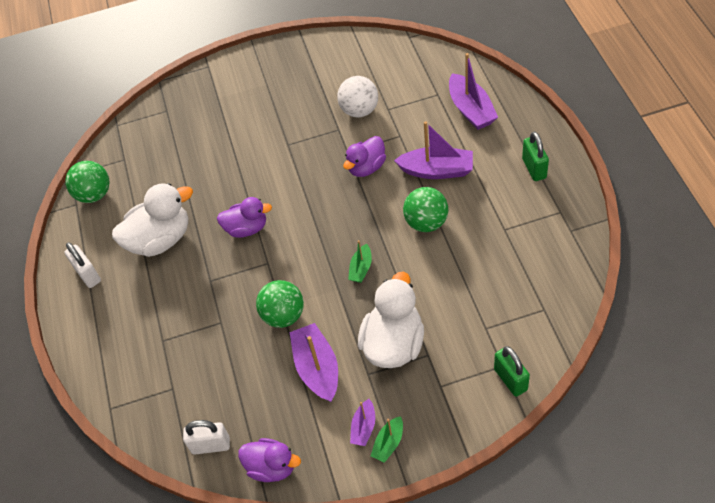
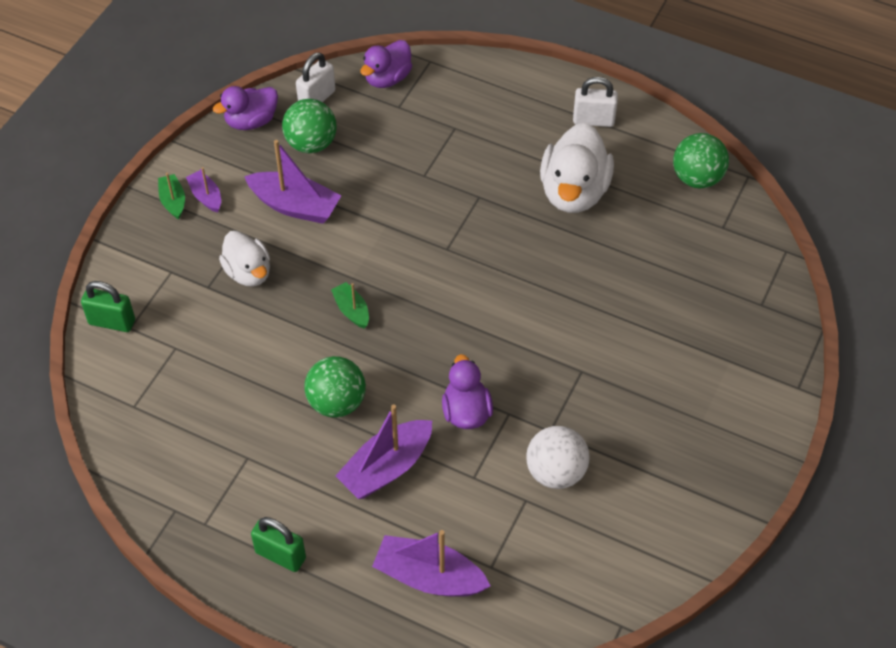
camera: 125 degrees right, 0 degrees up
(247, 228) = (508, 261): purple duck -> purple duck (387, 78)
(283, 315) = (375, 220): green ball -> green ball (311, 144)
(393, 343) = (248, 272): white duck -> white duck, size x0.63

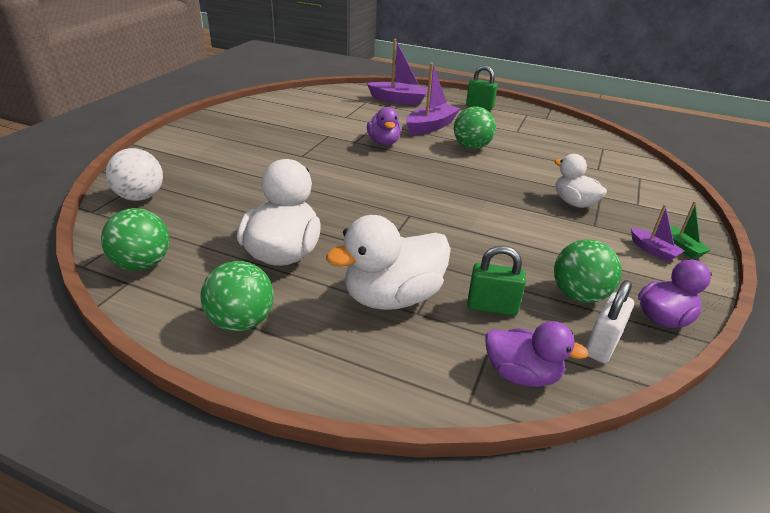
camera: 175 degrees right, 20 degrees down
(112, 322) = (655, 180): green padlock -> green padlock (492, 307)
(295, 206) = (562, 243): purple boat -> none
(351, 310) = (479, 183): green boat -> none
(387, 78) = (522, 374): purple duck -> purple duck turned 75 degrees clockwise
(474, 142) = (392, 297): none -> white duck
(555, 472) = (326, 123): white ball -> white ball (140, 197)
(593, 120) = (241, 322): white padlock -> green ball

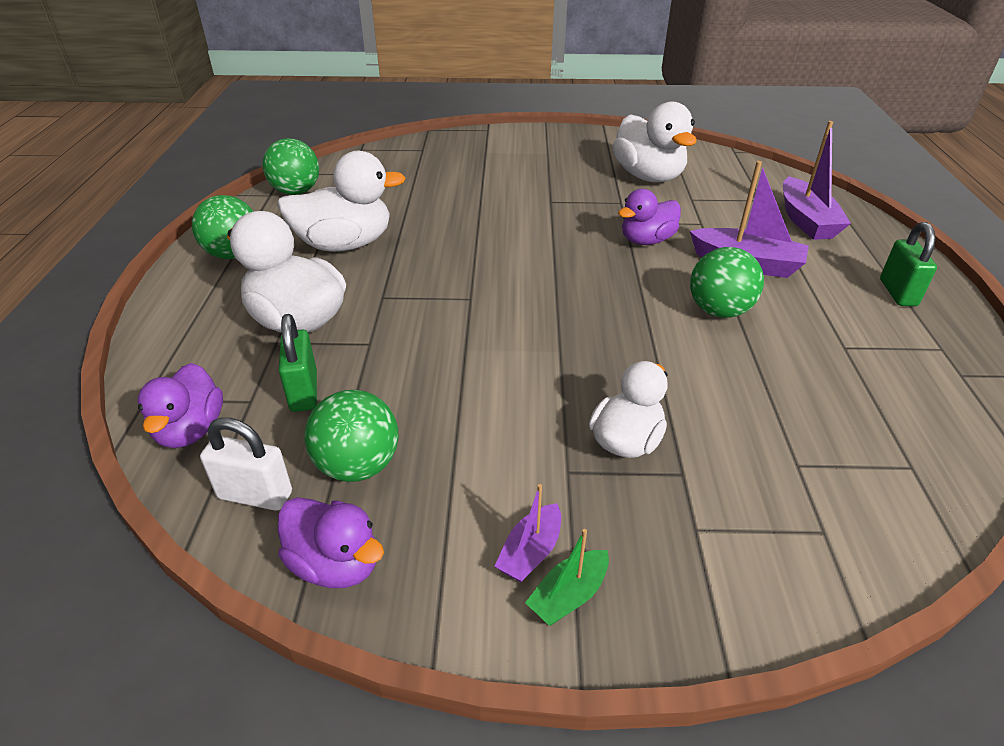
camera: 70 degrees right, 5 degrees up
(140, 197) = (396, 157): white ball -> none
(303, 118) = (648, 176): none -> white duck

